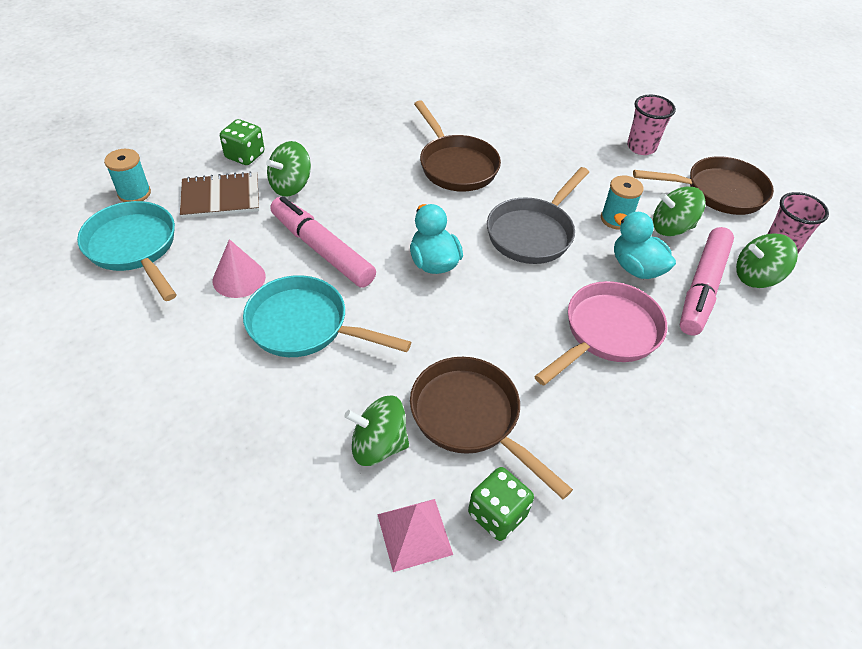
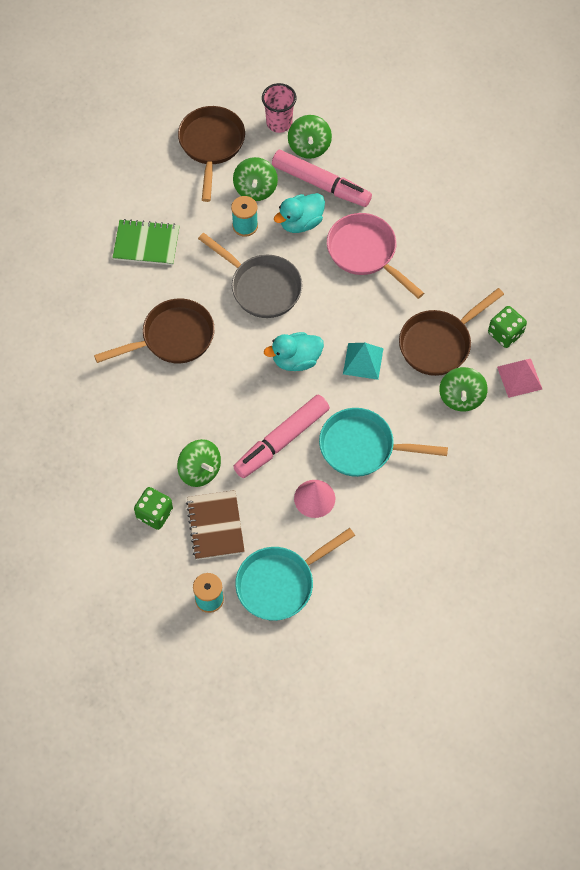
camera: 85 degrees left, 15 degrees up
(305, 326) = (363, 447): turquoise pan -> turquoise pan turned 75 degrees clockwise
(435, 328) = (363, 361): none -> turquoise pyramid
(570, 146) = (146, 244): none -> green notebook
(641, 147) = (149, 188): pink cup -> none

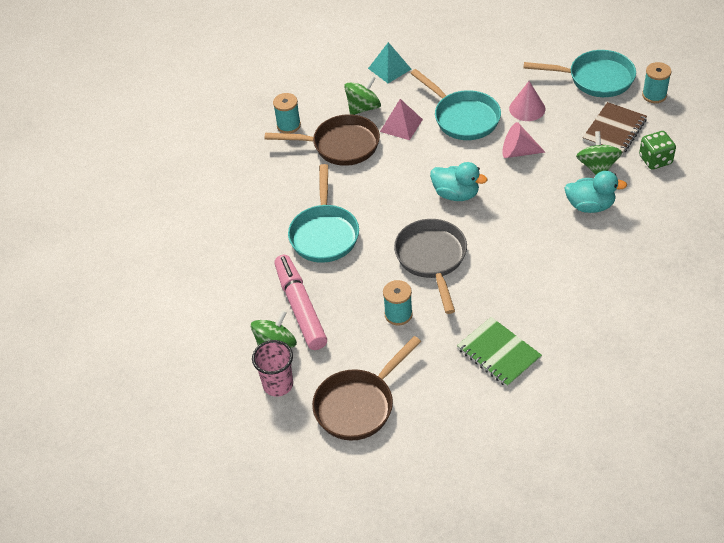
camera: 135 degrees left, 15 degrees down
(172, 338) = (541, 265): brown pan -> none
(255, 189) = (359, 339): green spinning top -> none
(281, 440) = (518, 152): pink marker -> pink cone
(300, 222) = (350, 288): turquoise duck -> turquoise duck (590, 206)
(363, 361) = (407, 166): turquoise pyramid -> turquoise pyramid (389, 68)
(365, 253) = (324, 234): pink pan -> turquoise pan
(505, 334) = (288, 125): green dice -> turquoise spool
(519, 378) = (311, 97): pink pyramid -> pink pyramid (401, 125)

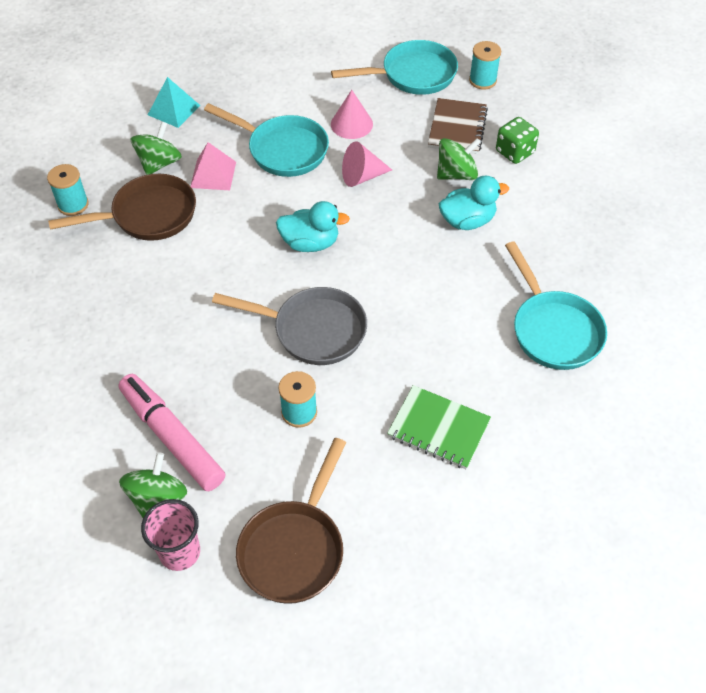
camera: 25 degrees left, 5 degrees up
(324, 234) = (168, 332): turquoise pan -> turquoise pan (553, 330)
(432, 259) = (313, 330): grey pan -> grey pan turned 135 degrees clockwise
(597, 167) = (456, 174): green spinning top -> green spinning top turned 90 degrees clockwise

